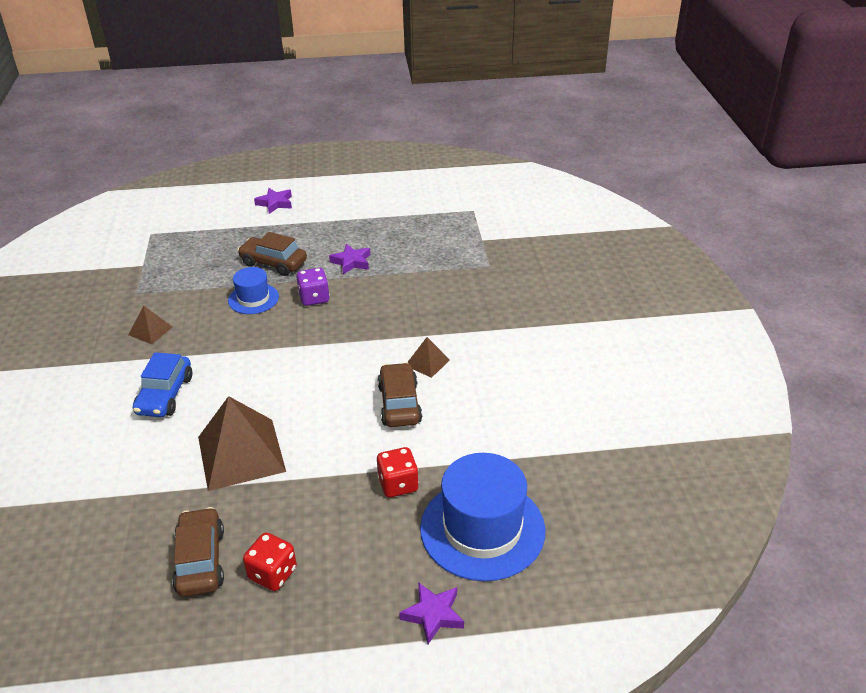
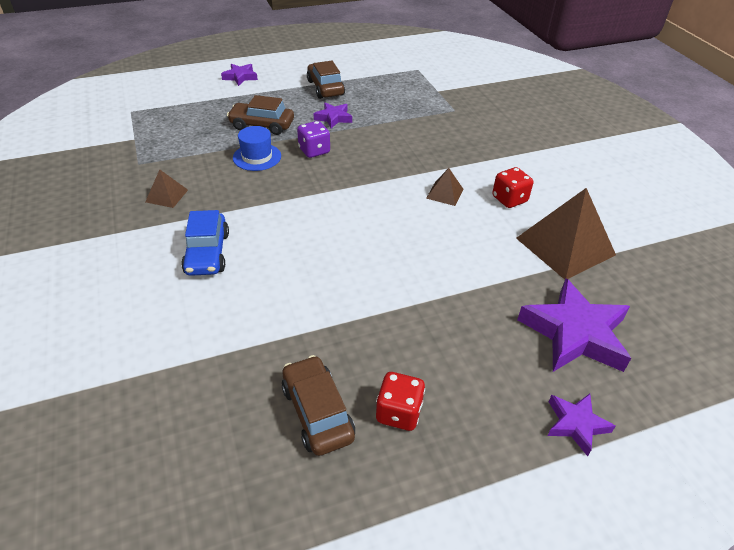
camera: 15 degrees left, 5 degrees up
(241, 454) = (310, 298): brown pyramid -> brown pyramid (565, 246)
(398, 484) = (476, 304): red dice -> red dice (509, 199)
(399, 404) = (439, 232): brown car -> brown car (325, 88)
(482, 529) = (574, 333): blue hat -> purple star

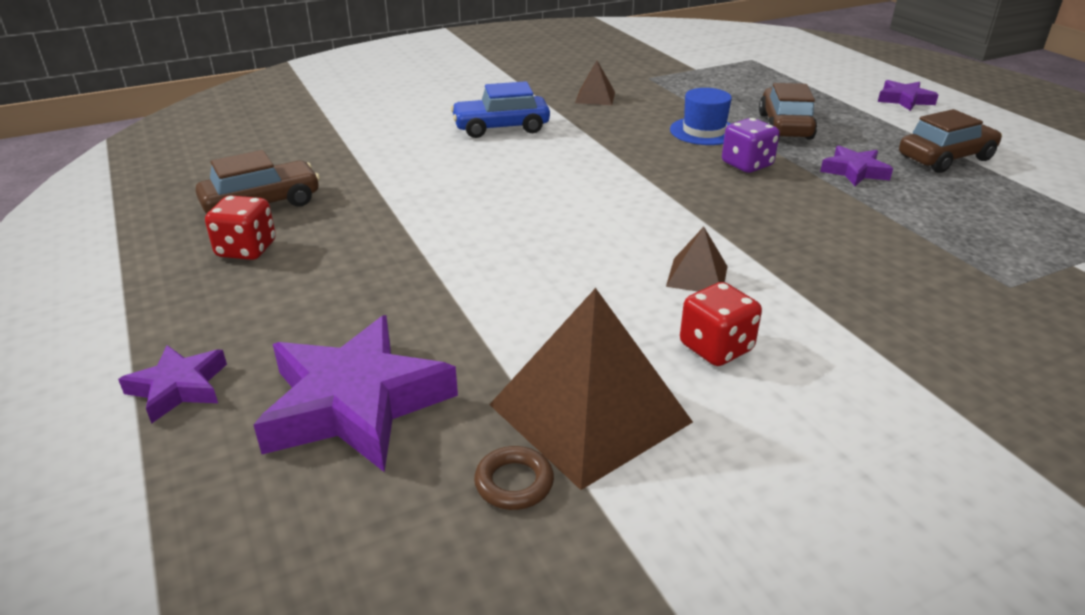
camera: 85 degrees right, 10 degrees down
(617, 275) = (514, 483): none -> brown ring

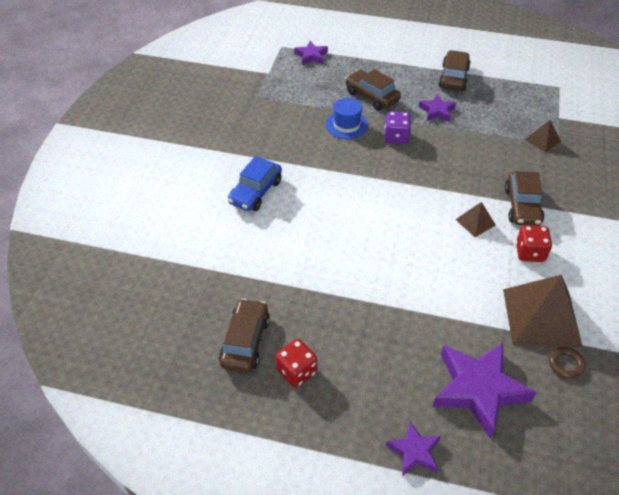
camera: 50 degrees left, 15 degrees up
(595, 97) = (259, 133): brown pyramid -> brown pyramid (542, 140)
(804, 303) = (522, 206): none -> brown car
(904, 100) = (388, 41): purple star -> purple star (311, 56)

